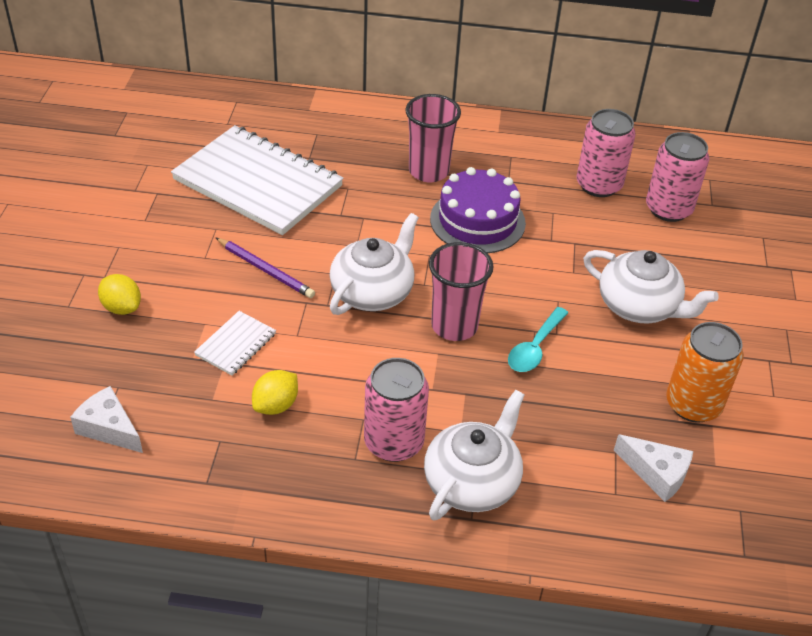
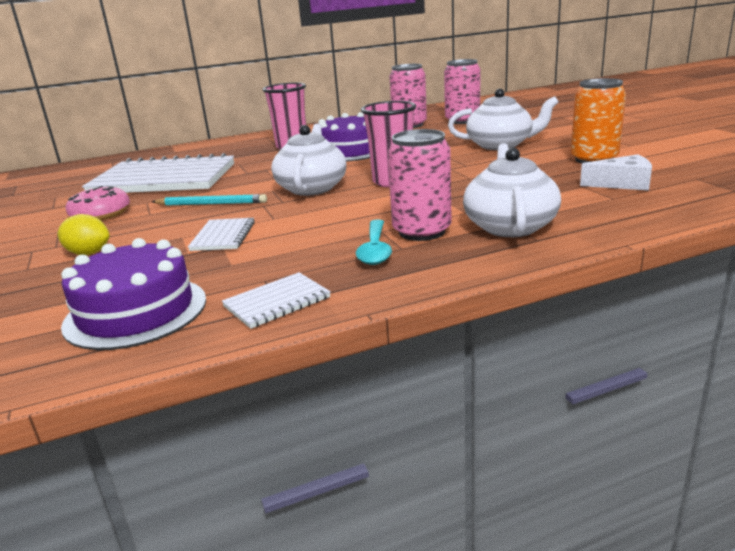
camera: 25 degrees left, 20 degrees down
(109, 428) = (136, 312): white cheese -> purple cake
(166, 232) = (101, 214): none -> pink donut
(206, 479) = (277, 302): none -> white notebook
(265, 270) = (211, 204): purple pencil -> turquoise pencil
(276, 405) = (296, 248): yellow lemon -> none
(535, 348) = (461, 172): turquoise spoon -> turquoise spoon (375, 250)

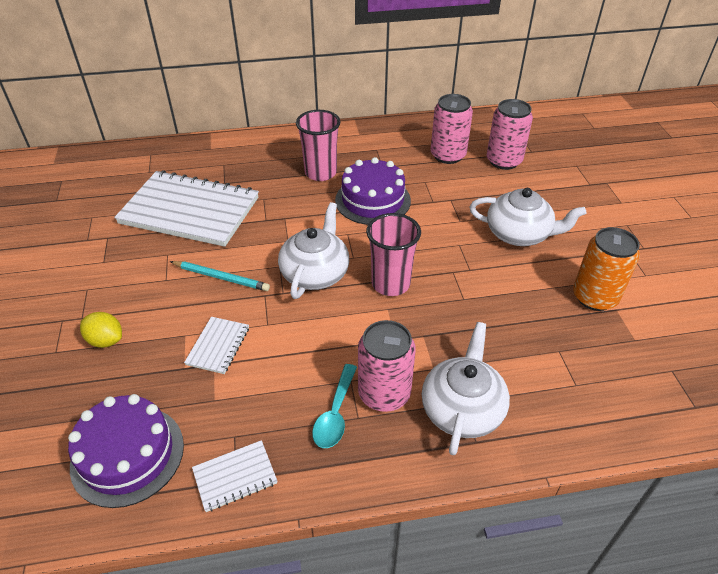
camera: 10 degrees right, 20 degrees up
(101, 214) = (125, 267): pink donut -> none
(622, 184) = (597, 359): white cheese -> none

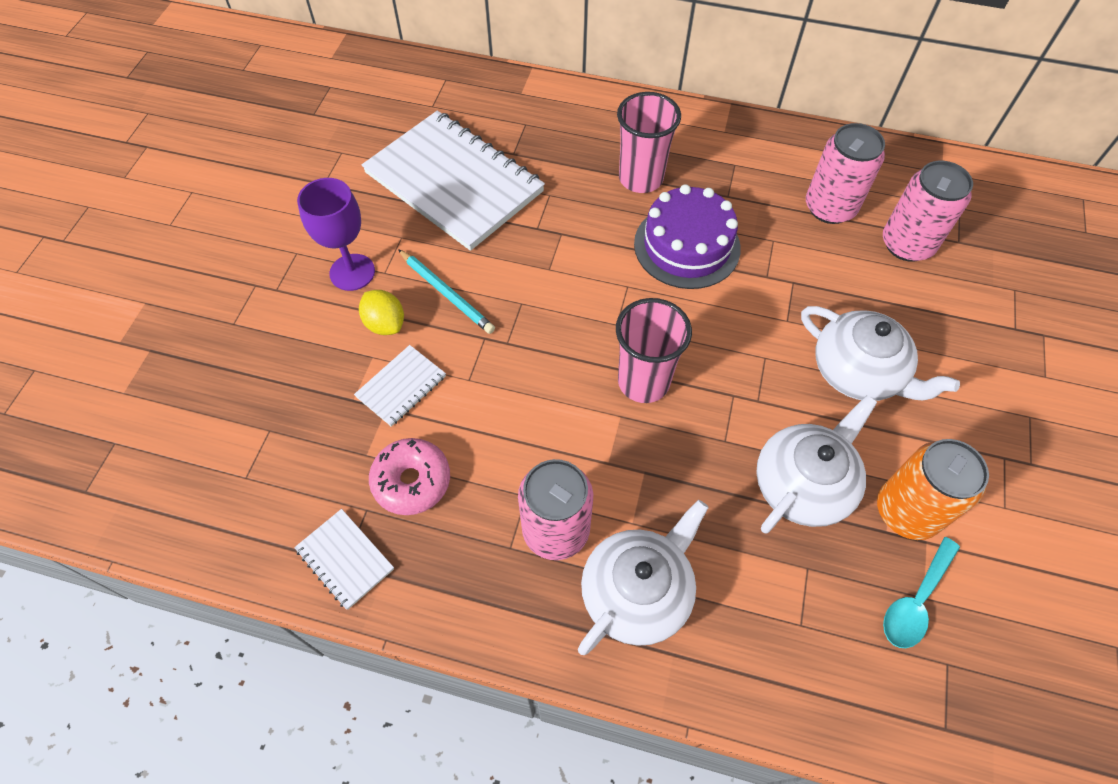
camera: 25 degrees right, 15 degrees up
(106, 340) = (288, 330): yellow lemon -> yellow lemon (385, 324)
(127, 455) = (252, 483): purple cake -> none
(140, 287) = (352, 272): none -> purple goblet
(235, 477) = (345, 559): white notebook -> white notebook turned 45 degrees clockwise
(260, 403) = (412, 481): none -> pink donut
(315, 273) = (559, 329): white teapot -> white teapot (803, 484)
(335, 414) = (487, 531): turquoise spoon -> turquoise spoon (915, 601)

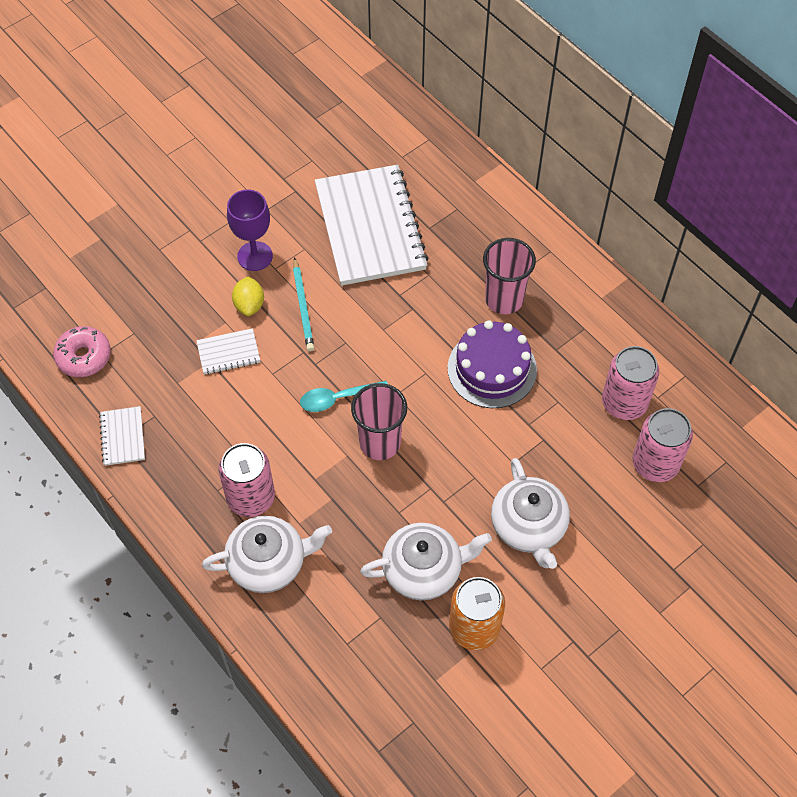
camera: 35 degrees right, 0 degrees up
(412, 481) = (191, 415): pink donut -> pink donut (84, 357)
(915, 601) = (428, 678): turquoise spoon -> turquoise spoon (337, 398)

